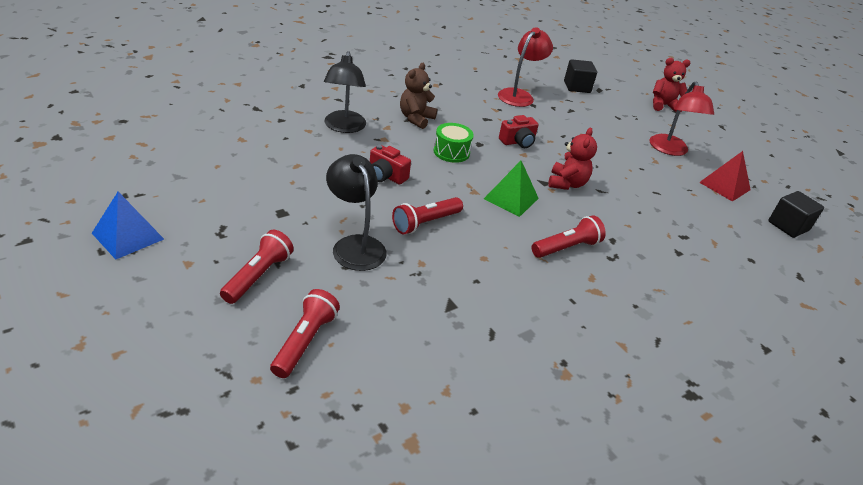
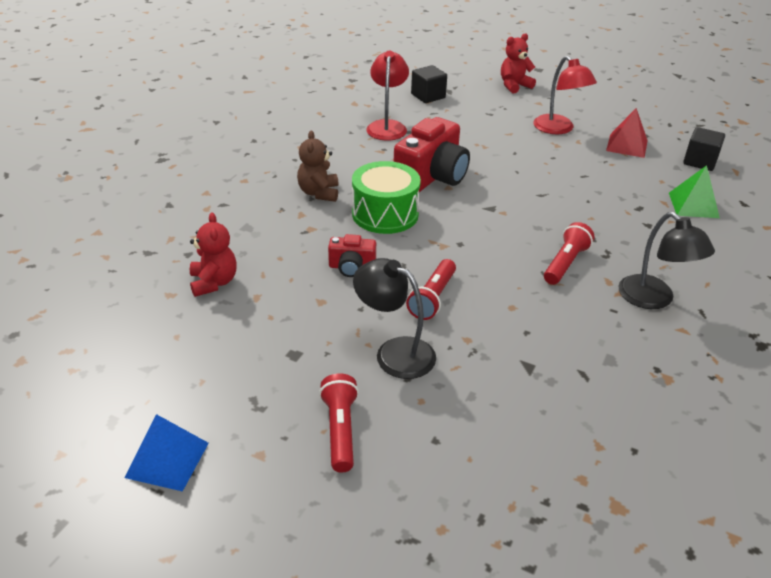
camera: 25 degrees left, 0 degrees up
(305, 341) = (446, 469): red flashlight -> none
(344, 127) = (260, 233): black lamp -> black lamp (654, 299)
(451, 152) = (385, 214): green drum -> green drum, size x1.62
(511, 198) = (479, 237): green pyramid -> green pyramid (693, 205)
(518, 142) = (432, 177): red camera -> red camera, size x1.96
(566, 183) = (509, 201): red teddy bear -> red teddy bear (214, 282)

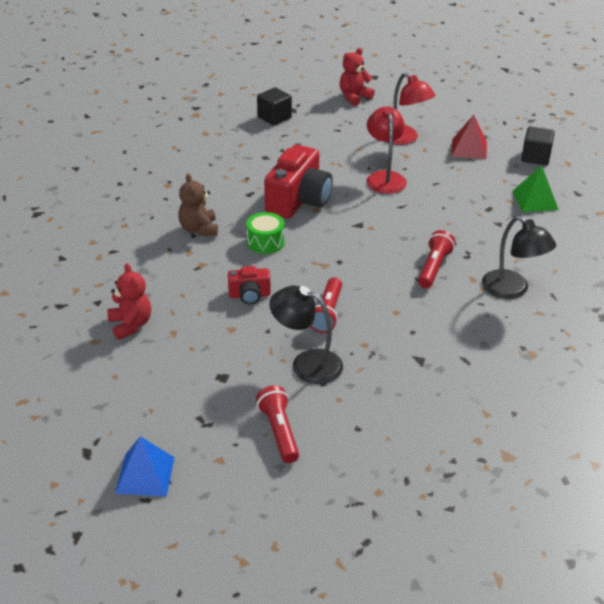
camera: 10 degrees left, 0 degrees up
(385, 214) = (265, 242): green drum -> green drum, size x0.62
(387, 126) = (243, 154): red lamp -> red lamp (384, 177)

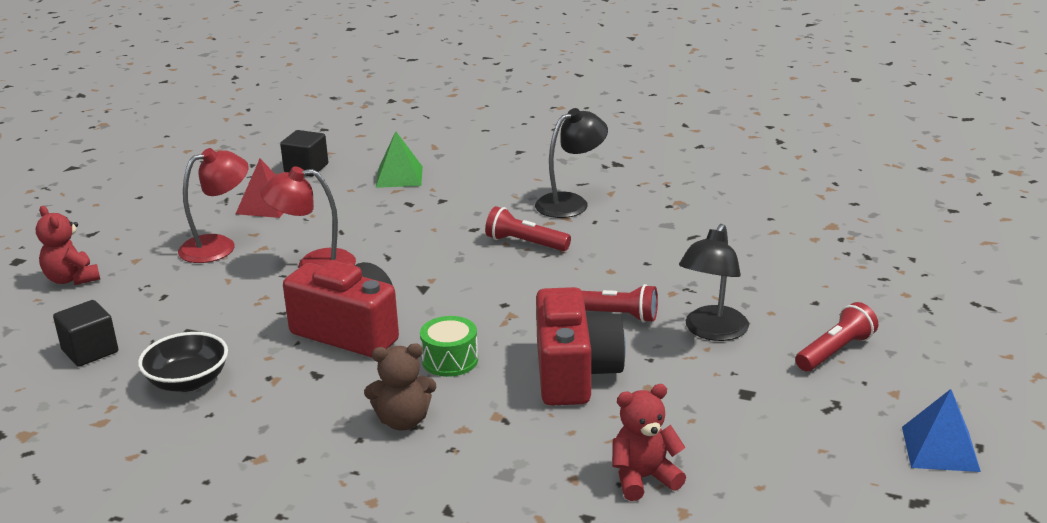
camera: 85 degrees left, 10 degrees down
(243, 152) = (188, 381): none -> black bowl
(249, 295) = (574, 373): red camera -> red camera, size x1.96
(279, 432) = (835, 351): red flashlight -> red flashlight turned 150 degrees clockwise

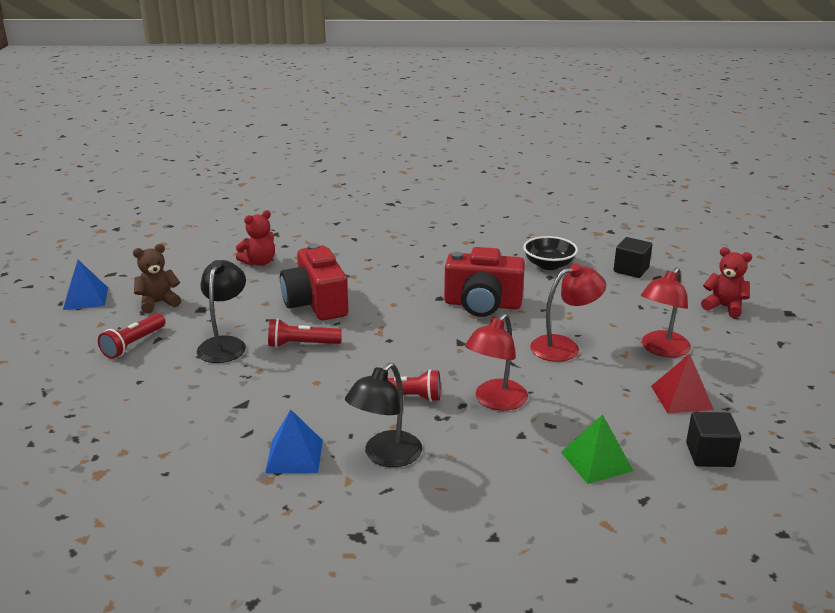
camera: 160 degrees right, 0 degrees up
(403, 421) = (405, 266): brown teddy bear -> brown teddy bear (158, 303)
(439, 227) = (495, 401): none -> red lamp
(450, 360) = (401, 298): green drum -> none
(652, 214) = (294, 456): none -> blue pyramid

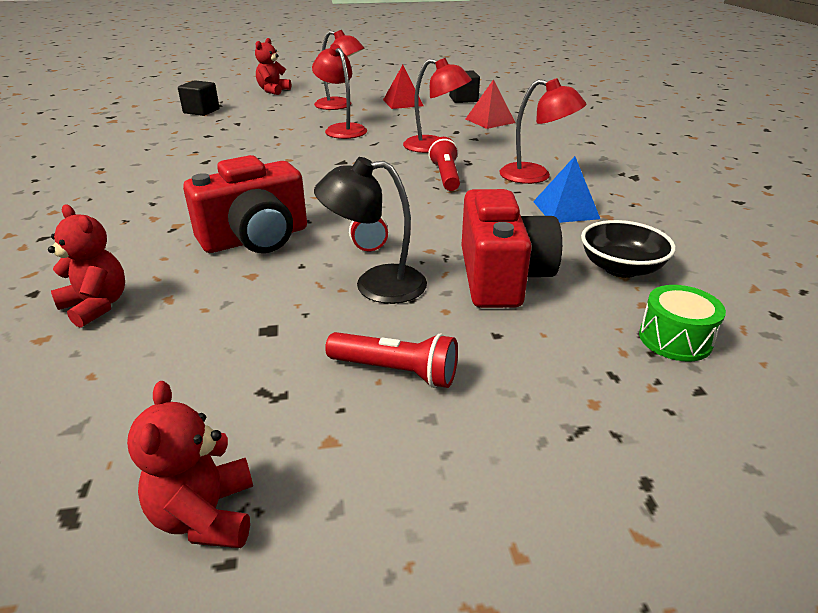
camera: 100 degrees left, 5 degrees up
(78, 452) = (675, 339): none -> green drum
(86, 298) = (206, 515): blue pyramid -> red teddy bear
(158, 303) = (242, 385): brown teddy bear -> none
(385, 456) = (535, 176): black lamp -> red lamp
(482, 304) = (264, 157): red camera -> red camera (502, 277)
(549, 265) = (180, 136): black bowl -> black bowl (621, 268)
(596, 461) = (490, 121): green pyramid -> red pyramid

